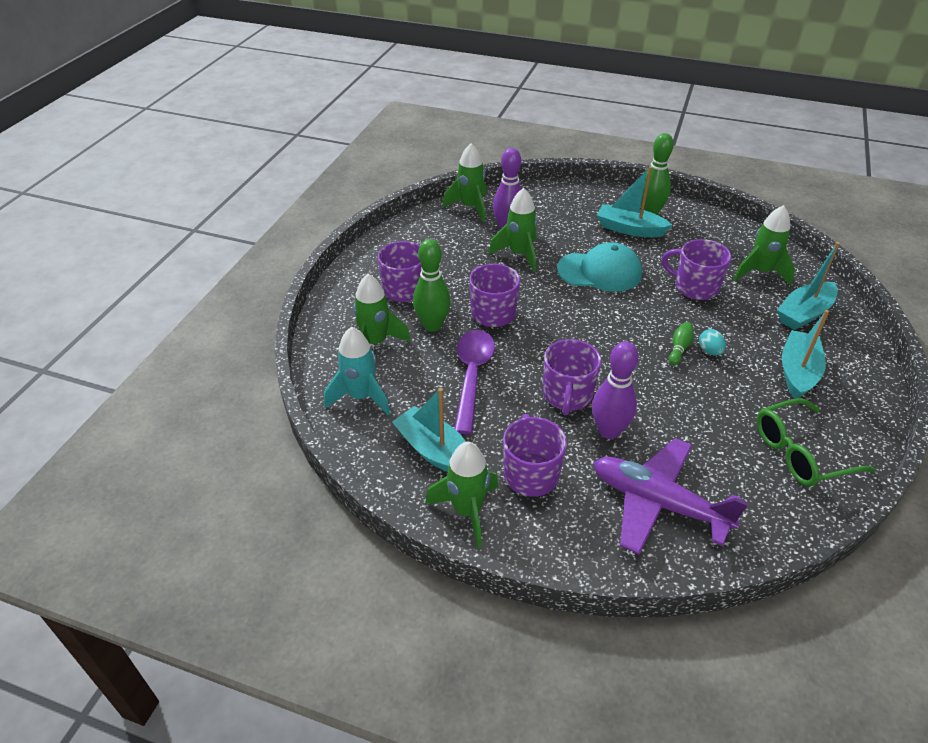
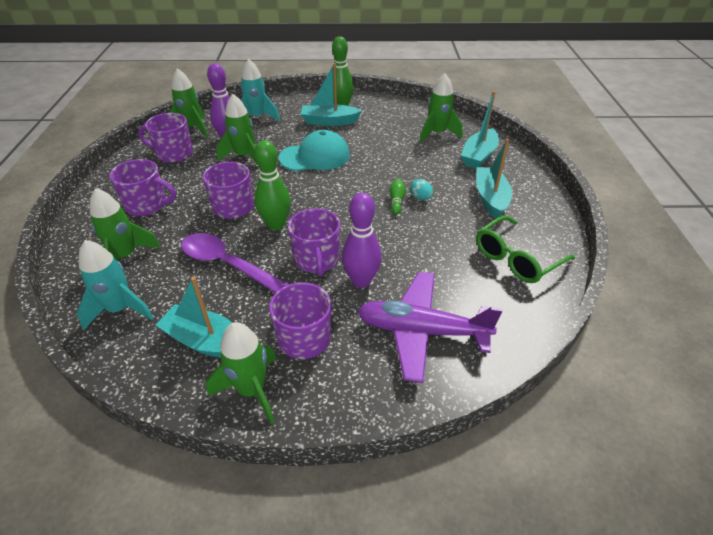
camera: 20 degrees left, 0 degrees up
(432, 325) = (179, 229): green bowling pin -> green bowling pin (276, 224)
(472, 376) = (226, 264): purple spoon -> purple spoon turned 45 degrees counterclockwise
(546, 207) = (257, 118): none -> turquoise rocket
(695, 287) = (393, 153): purple mug -> purple mug (173, 154)

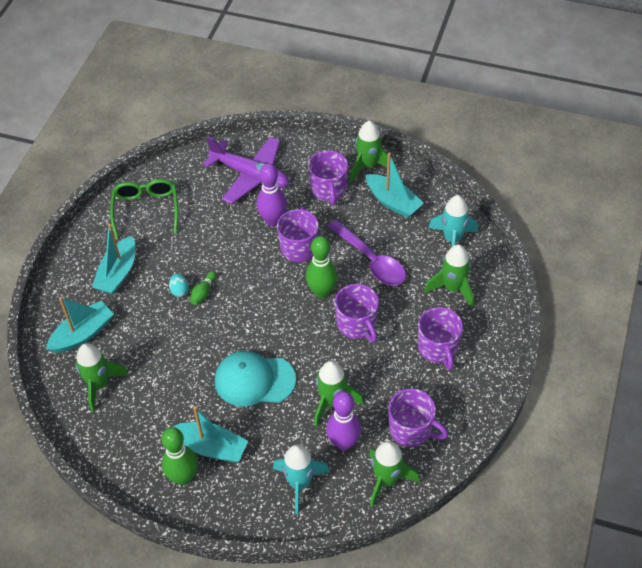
camera: 160 degrees left, 10 degrees up
(147, 205) = (438, 348): purple mug -> purple mug turned 135 degrees counterclockwise
(517, 258) = (146, 210): green glasses -> green glasses turned 75 degrees counterclockwise

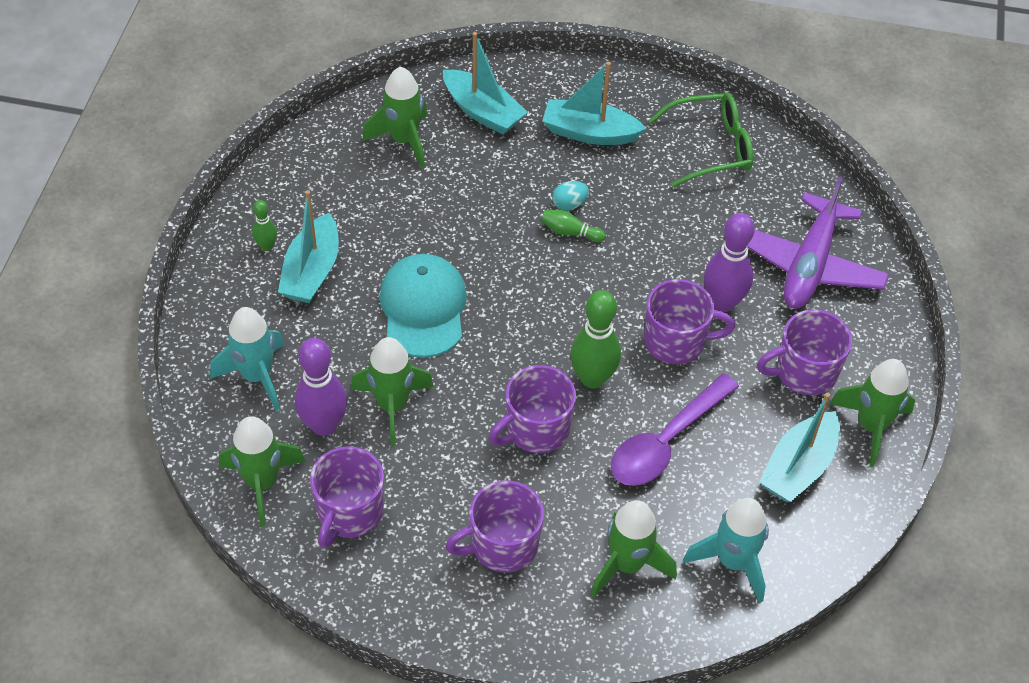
camera: 80 degrees right, 0 degrees up
(183, 477) = (266, 246): green bowling pin -> green bowling pin, size x0.52

